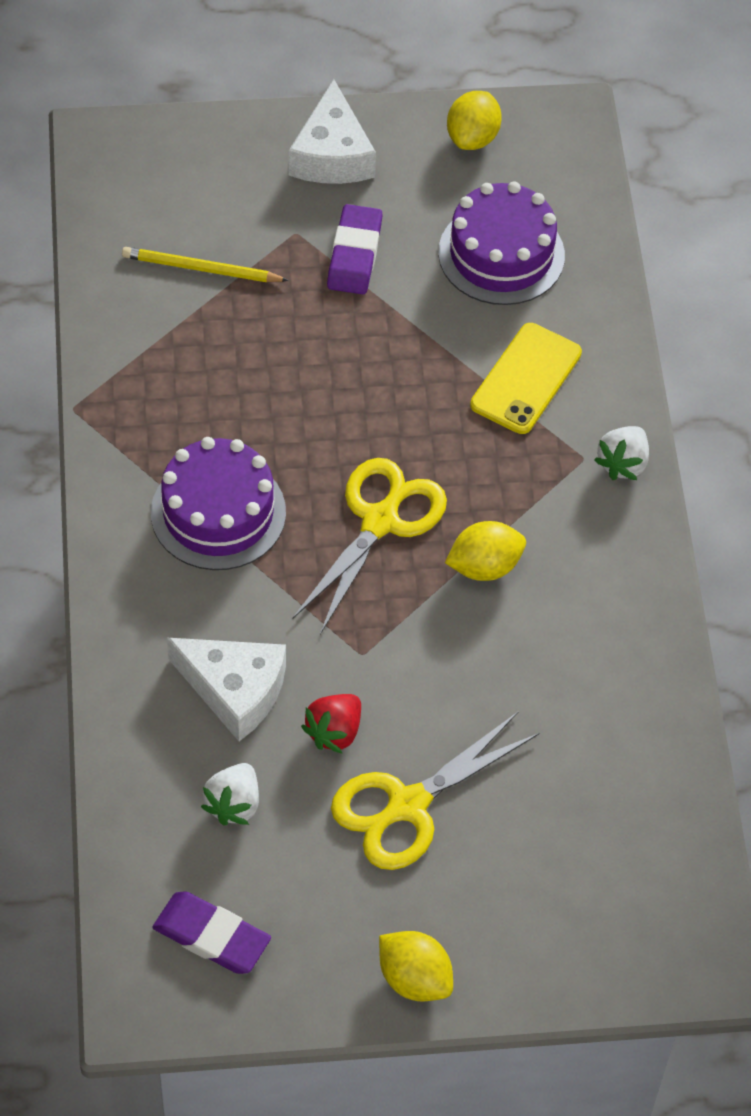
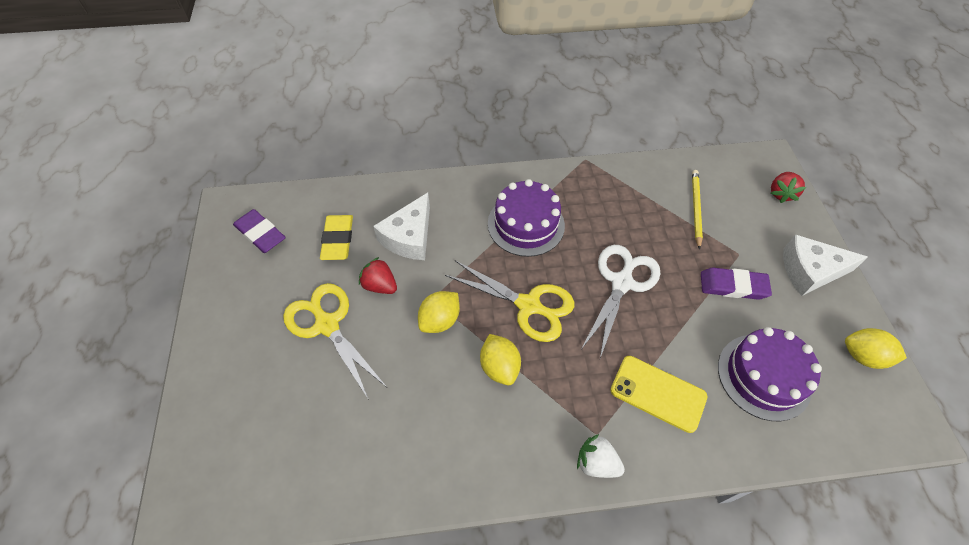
camera: 90 degrees right, 0 degrees up
(178, 148) = (781, 194): none -> red strawberry
(211, 936) = (260, 233): purple eraser -> purple eraser turned 75 degrees counterclockwise
(234, 804) = (338, 240): white strawberry -> yellow eraser
(343, 393) = (621, 283): none -> white scissors
(414, 978) = (213, 330): yellow lemon -> yellow lemon (440, 320)

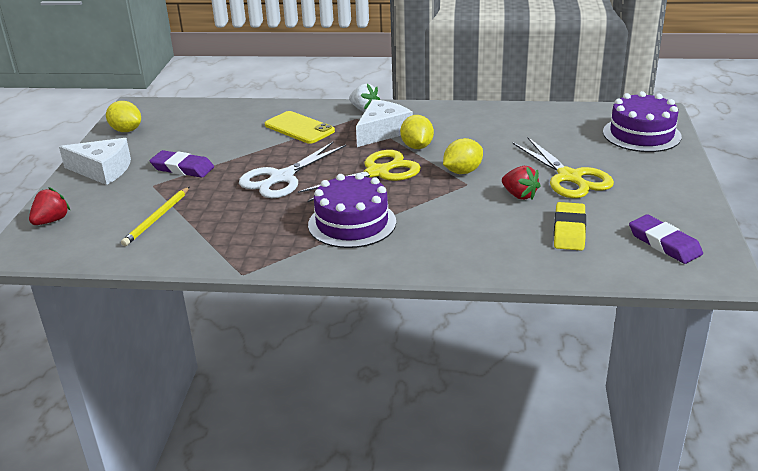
camera: 165 degrees left, 25 degrees down
(409, 237) = (486, 225): white cheese -> white cheese (382, 132)
(528, 305) = (377, 173): yellow scissors -> yellow scissors turned 105 degrees clockwise
(764, 376) = (212, 128): purple cake -> purple cake (641, 134)

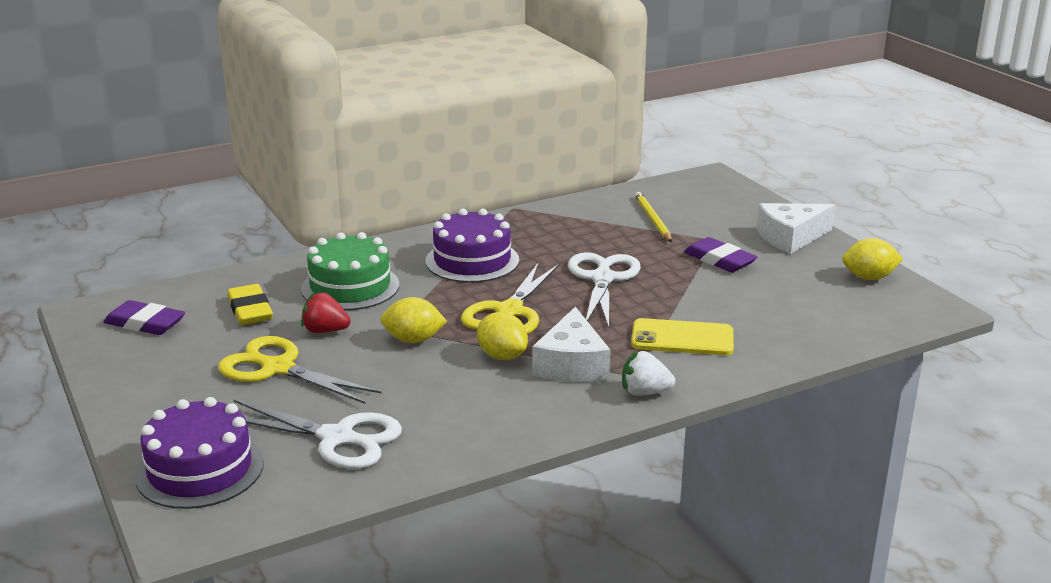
camera: 145 degrees right, 5 degrees down
(51, 221) = (734, 196): red strawberry -> none
(182, 168) = (719, 260): purple eraser -> purple eraser turned 60 degrees clockwise
(462, 171) = (413, 340): yellow lemon -> yellow lemon turned 75 degrees clockwise
(473, 228) = (350, 287): none -> green cake
(554, 130) = (337, 438): none -> white scissors

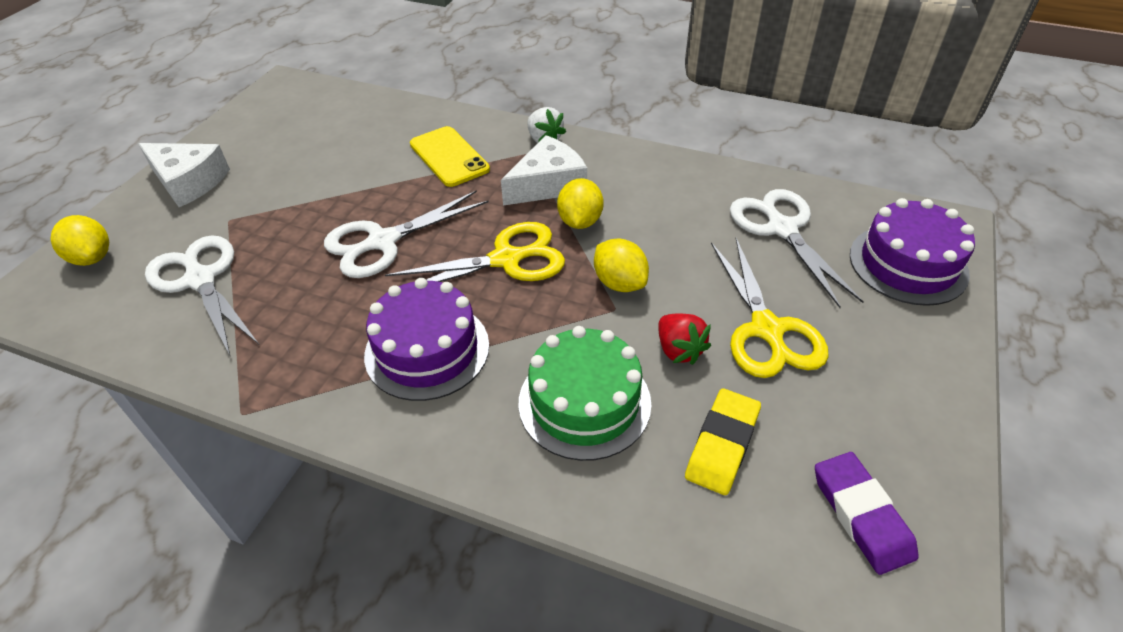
camera: 130 degrees left, 20 degrees up
(652, 219) = (201, 280): yellow pencil -> white scissors
(719, 260) = (277, 198): purple eraser -> none
(869, 277) = (251, 121): yellow lemon -> yellow lemon (92, 257)

